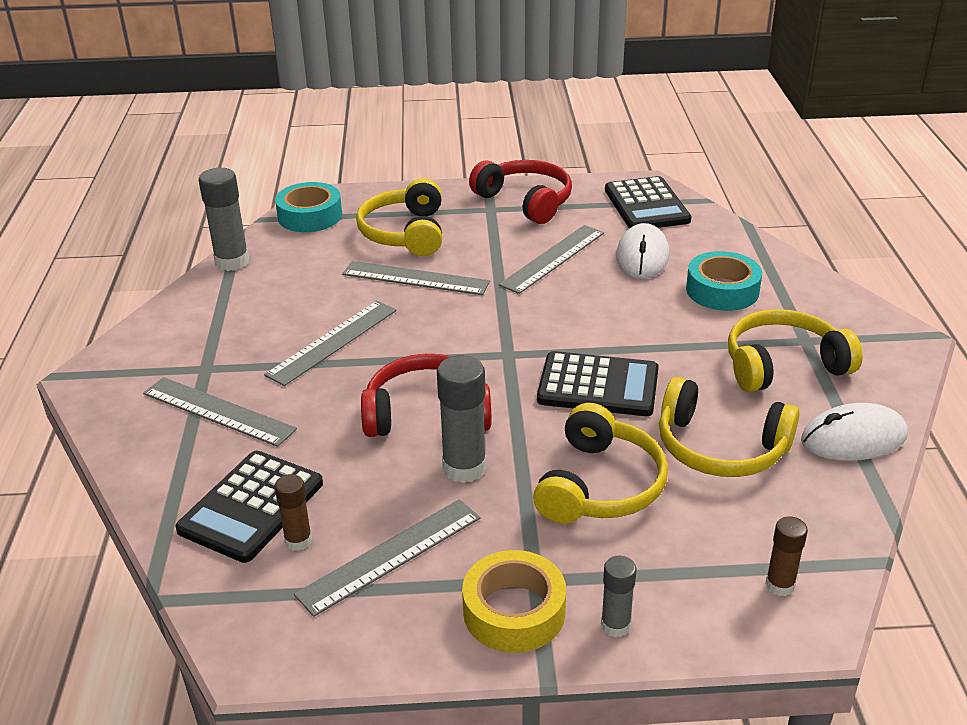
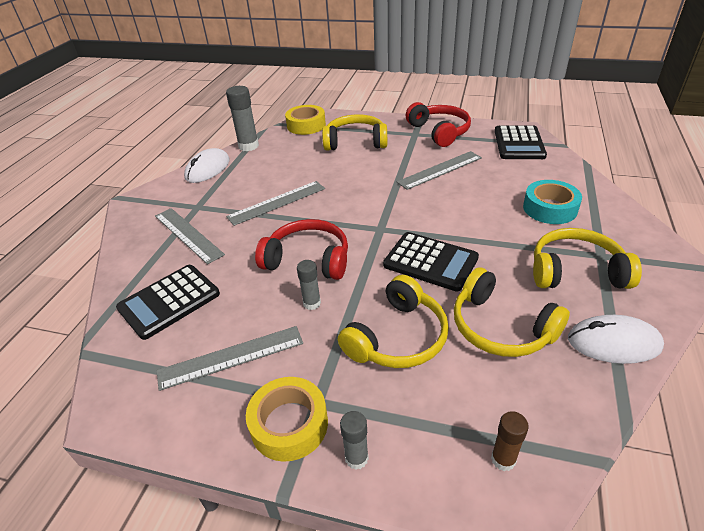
camera: 20 degrees right, 5 degrees up
(298, 540) = (182, 332): brown glue stick -> none
(310, 216) = (306, 125): turquoise tape -> yellow tape
(405, 233) = (355, 142): yellow headphones -> yellow headphones turned 75 degrees clockwise
(415, 278) = (347, 170): grey ruler -> none
(464, 468) = (312, 303): grey glue stick -> grey glue stick, size x0.58
(642, 256) = (501, 177): white mouse -> white mouse (208, 169)

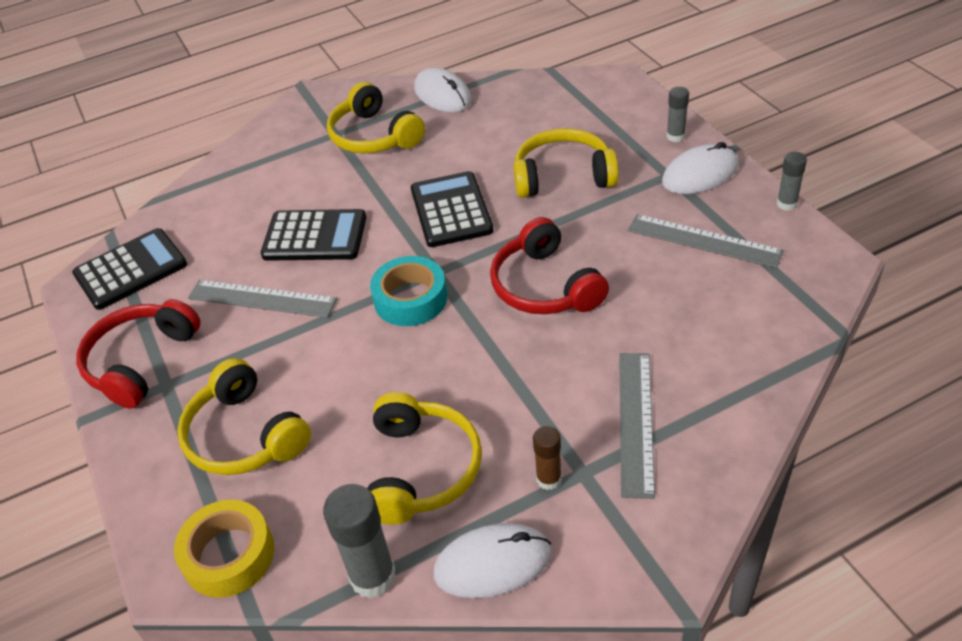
camera: 130 degrees left, 5 degrees up
(169, 301) = (723, 333): black calculator -> black calculator (315, 236)
(277, 202) = (483, 394): grey ruler -> none
(289, 424) = (700, 174): yellow tape -> white mouse
(312, 303) = (593, 241): grey glue stick -> grey glue stick (787, 204)
(501, 327) = (487, 140): yellow headphones -> yellow headphones (421, 469)
(503, 459) = (595, 93): brown glue stick -> brown glue stick (549, 479)
(550, 208) = (280, 186): turquoise tape -> turquoise tape (410, 299)

